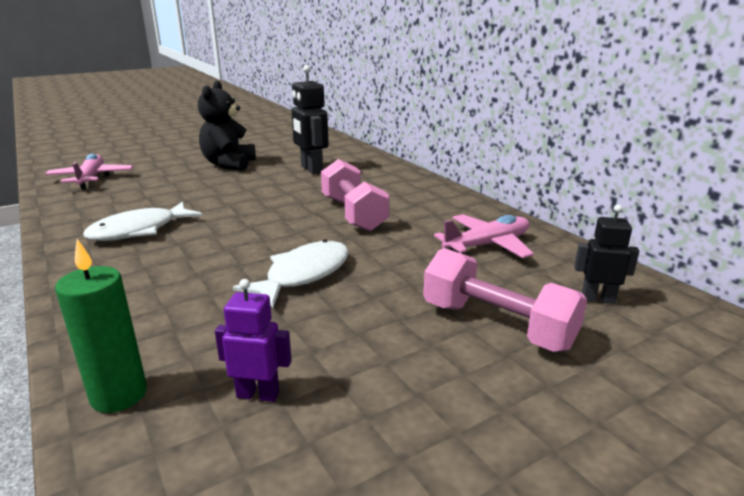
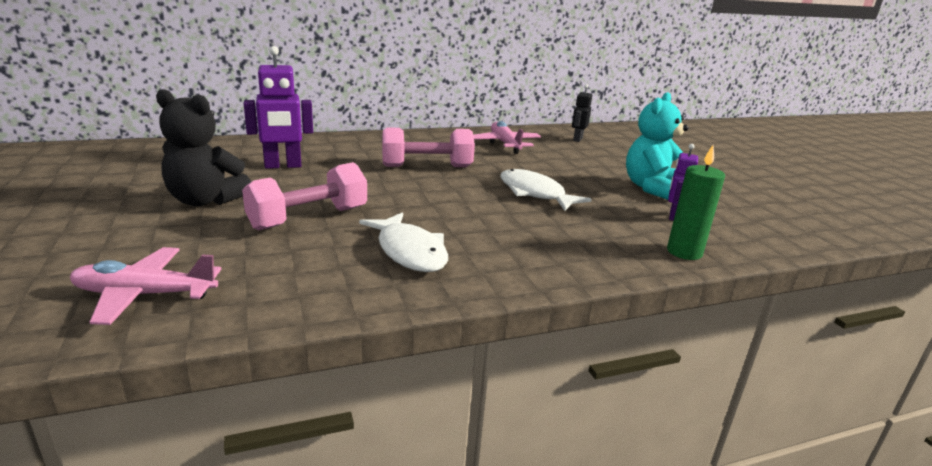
camera: 80 degrees left, 0 degrees up
(311, 169) = (283, 166): black robot -> purple robot
(387, 377) = (652, 188): none -> turquoise teddy bear
(497, 325) = (602, 161): pink dumbbell -> pink dumbbell (309, 218)

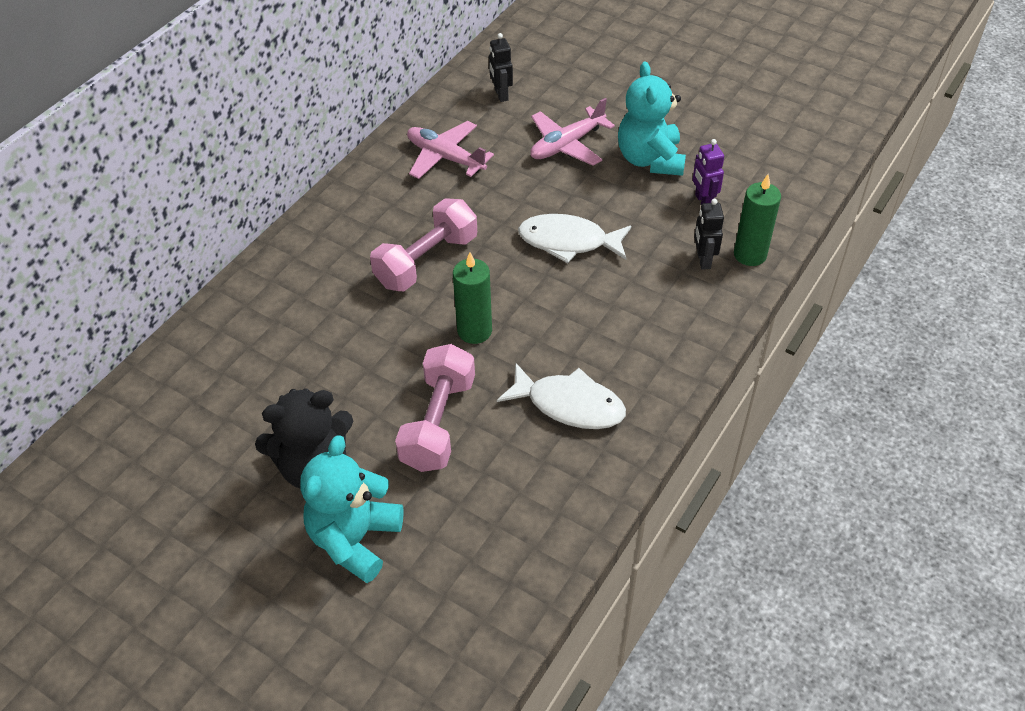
camera: 35 degrees left, 25 degrees up
(145, 295) = (458, 597): pink plane -> pink plane (567, 145)
(156, 235) = (355, 539): none -> turquoise teddy bear
(283, 166) = (294, 361): purple robot -> none
(405, 198) = (474, 331): none -> green candle
(634, 238) = (703, 260): none -> black robot

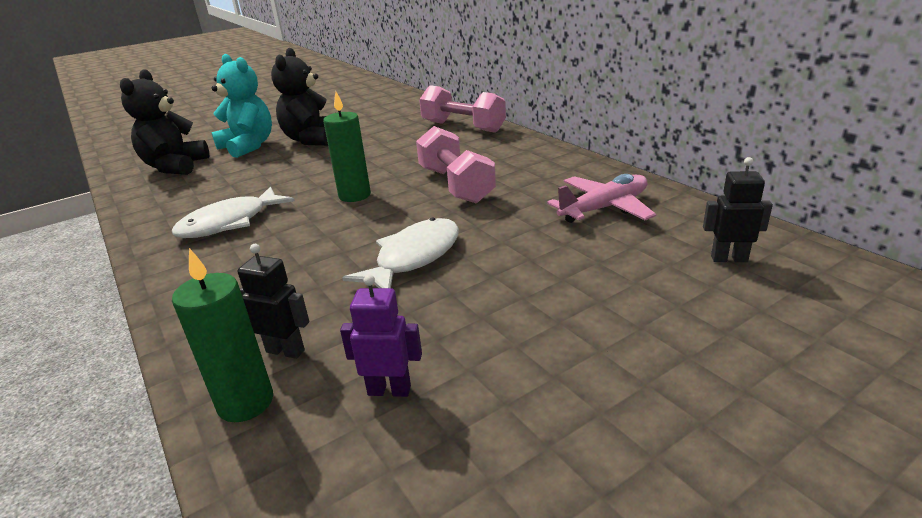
camera: 115 degrees right, 20 degrees down
(438, 423) = (289, 174): pink dumbbell -> pink dumbbell (463, 127)
(451, 587) = (175, 167): none -> black teddy bear
(567, 145) = (593, 290): pink plane -> none
(650, 160) = (520, 361): turquoise teddy bear -> none

